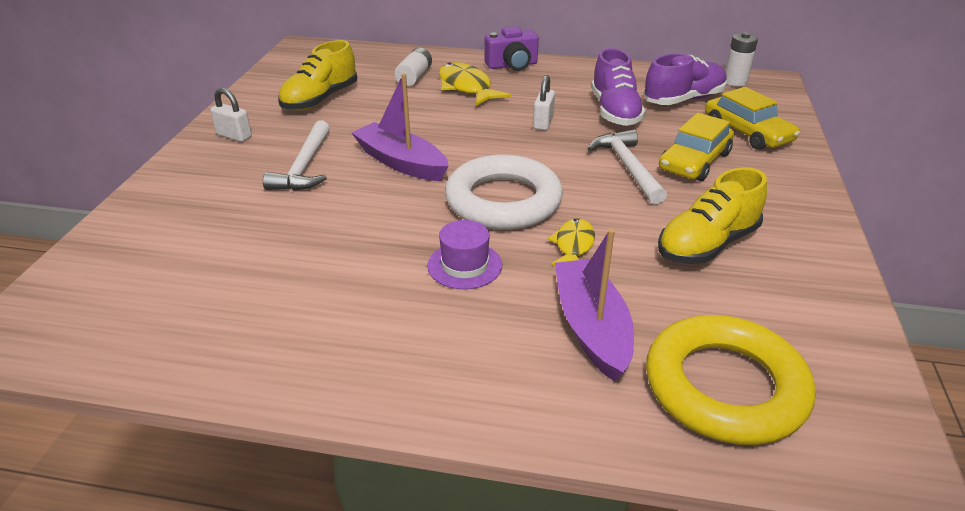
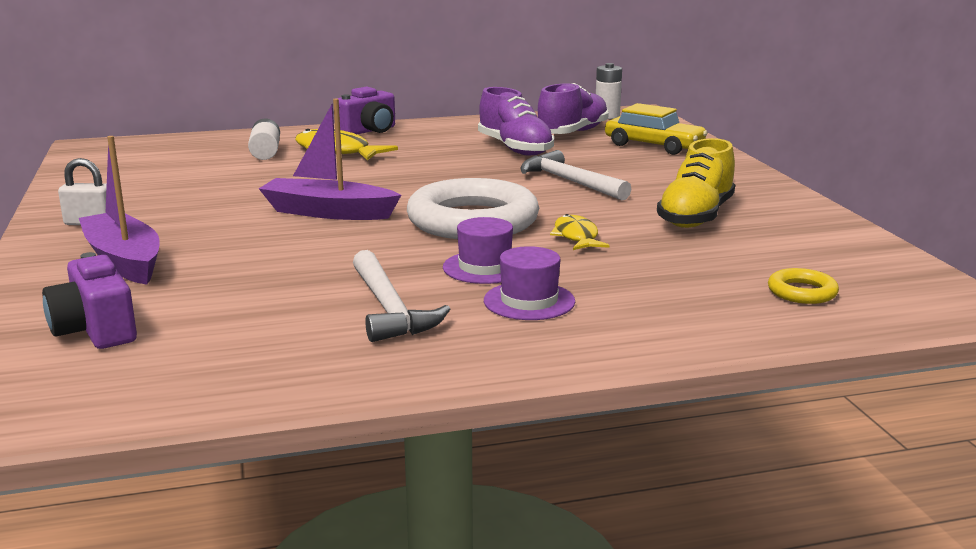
camera: 25 degrees left, 15 degrees down
(143, 259) = (95, 330): none -> purple camera
(304, 167) = (215, 232): white hammer -> white hammer (389, 309)
(320, 99) = (168, 182): yellow shoe -> none
(465, 321) = (529, 301): none -> purple hat
(543, 123) = (450, 165): white padlock -> none
(591, 328) = (652, 282): purple boat -> purple boat (124, 261)
(694, 161) = (627, 169): yellow car -> none
(725, 387) = (802, 292): yellow ring -> yellow ring, size x0.43

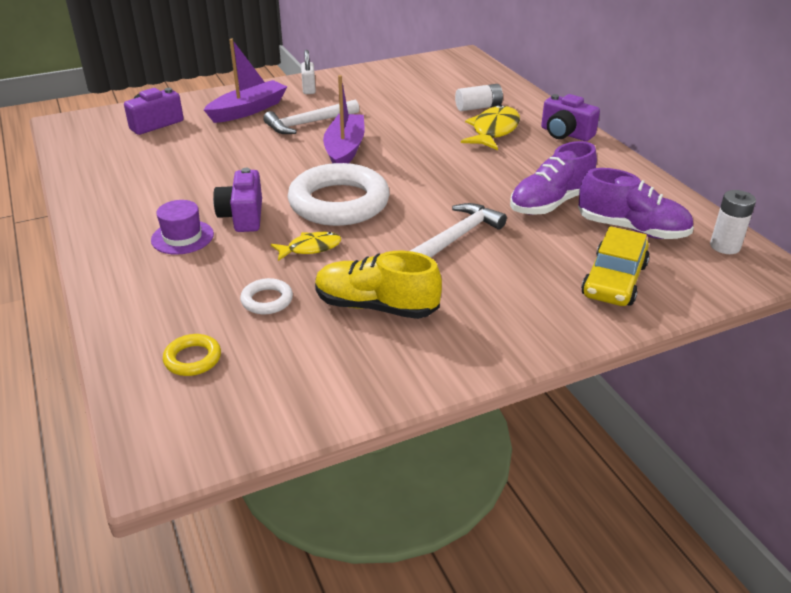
camera: 80 degrees right, 15 degrees up
(389, 309) = (174, 192): white hammer -> white hammer (308, 123)
(485, 267) = (243, 216): purple hat -> purple camera
(685, 258) = (267, 300): none -> white ring

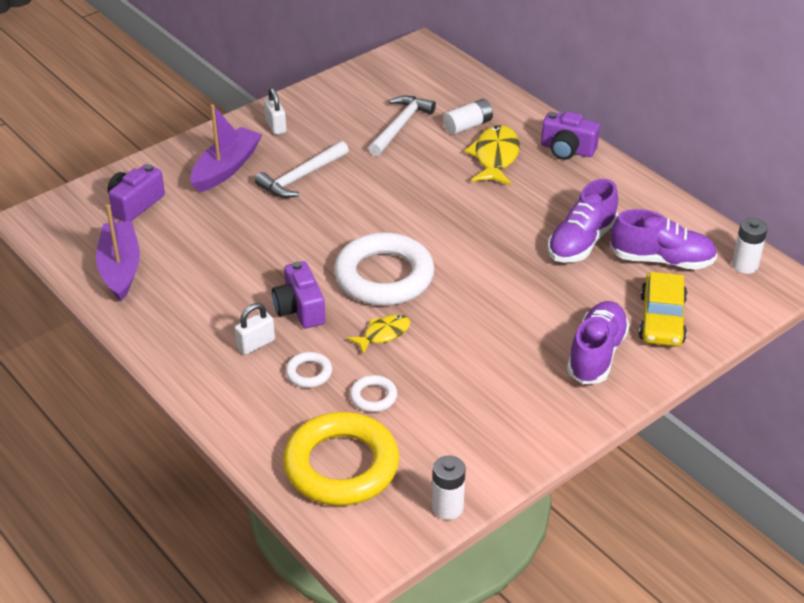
camera: 15 degrees left, 5 degrees up
(182, 237) = (256, 344): purple hat -> white padlock
(193, 359) = (341, 466): yellow ring -> yellow ring, size x2.31
(216, 269) = (309, 373): none -> white ring
(282, 425) = (447, 507): none -> white battery
(345, 150) = (357, 208): purple boat -> purple boat (120, 268)
(376, 306) = (471, 385): yellow shoe -> none
(457, 237) = (511, 297): white hammer -> white hammer (400, 126)
(527, 301) = (596, 354): none -> purple shoe

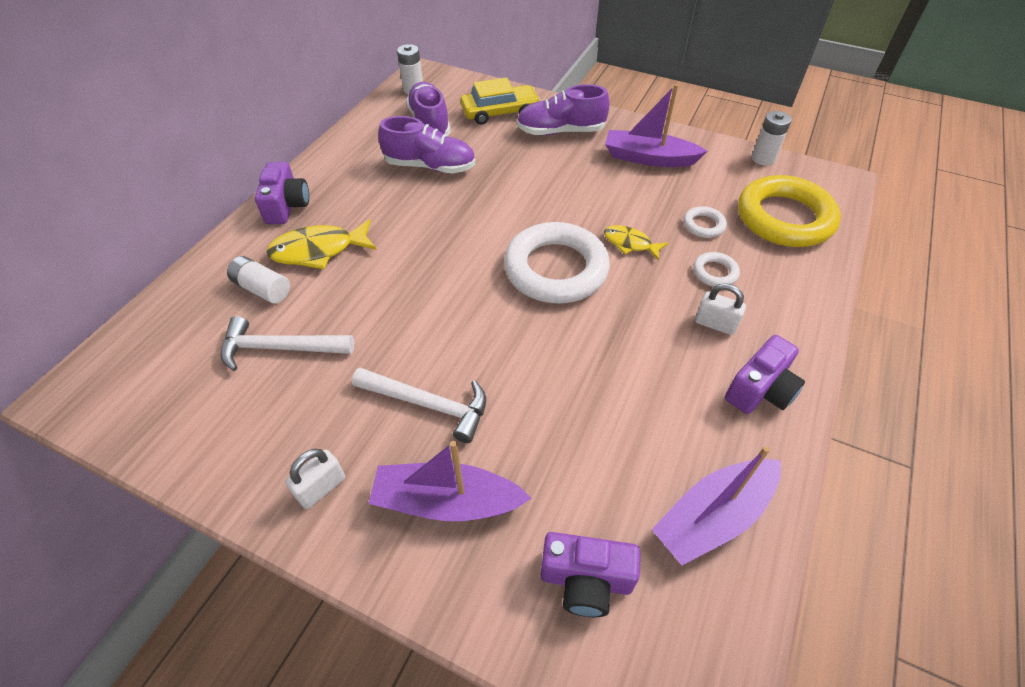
camera: 115 degrees left, 10 degrees up
(300, 309) = (645, 311): purple camera -> purple camera (760, 390)
(505, 406) = (648, 158): none -> purple boat

